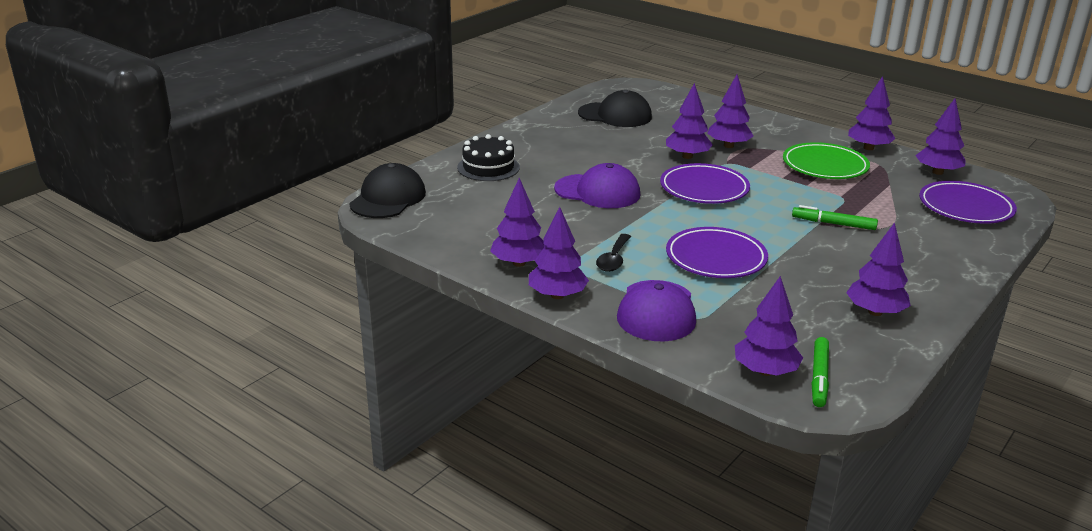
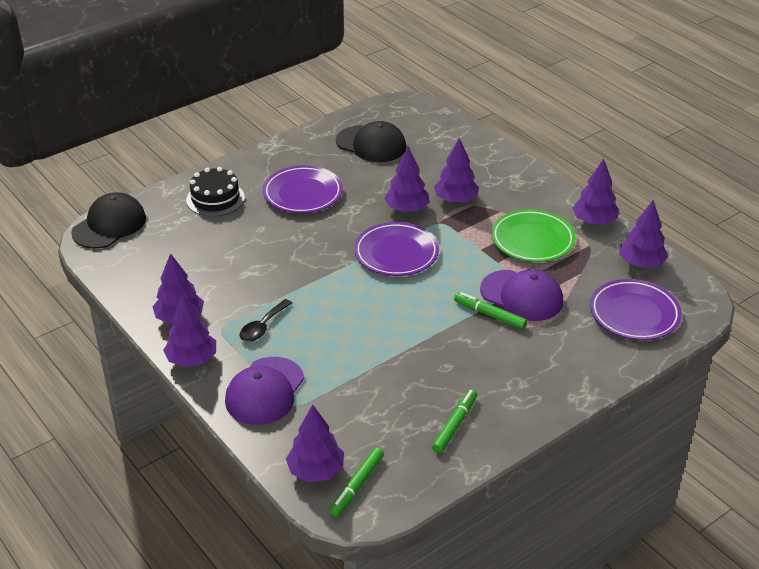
camera: 15 degrees right, 10 degrees up
(597, 192) = (296, 243): purple cap -> purple cap (522, 296)
(716, 258) = (353, 339): purple plate -> purple plate (303, 194)
(875, 312) = (455, 424): purple tree -> green marker

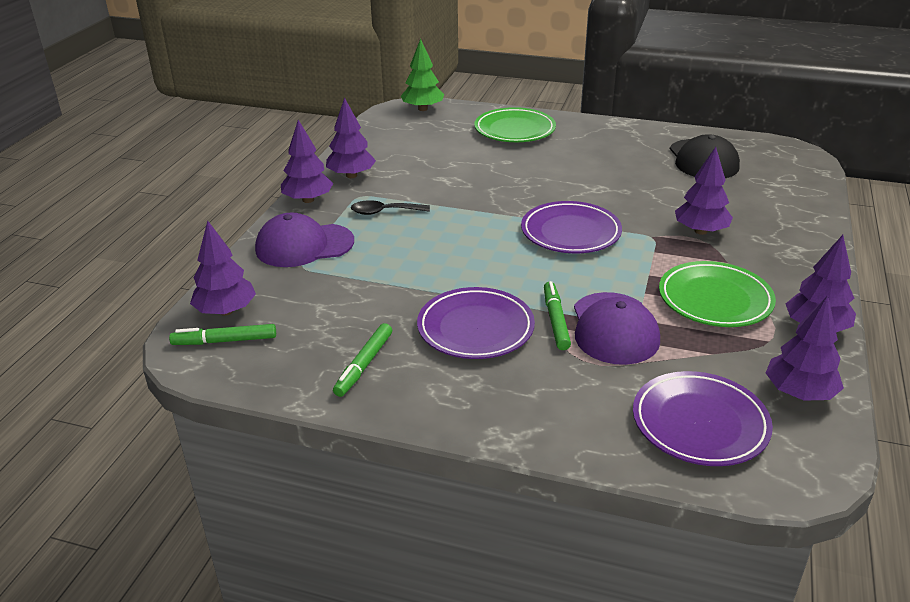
camera: 55 degrees right, 5 degrees down
(109, 225) = (423, 109): black cap -> green tree
(215, 199) = (514, 130): black cake -> green plate
(303, 194) = (581, 159): purple plate -> purple plate (475, 328)
(407, 209) = (642, 212): purple tree -> none
(455, 424) = (364, 365): green marker -> green marker turned 120 degrees clockwise

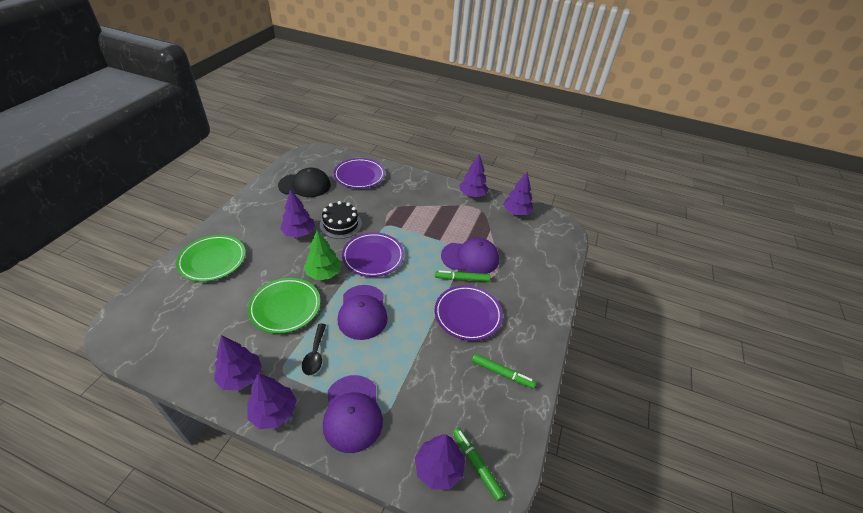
camera: 90 degrees left, 10 degrees up
(225, 341) = (476, 465): green marker -> green marker turned 150 degrees clockwise
(423, 109) = (129, 315): green tree -> green tree (323, 273)
(458, 236) = (362, 312): none -> purple cap
(630, 199) = (341, 224): none -> black cake
(699, 423) = (538, 245): purple plate -> purple plate (359, 176)
(700, 231) = (385, 206): purple tree -> purple tree (299, 233)
(715, 299) = (448, 218): green plate -> green plate (285, 307)

